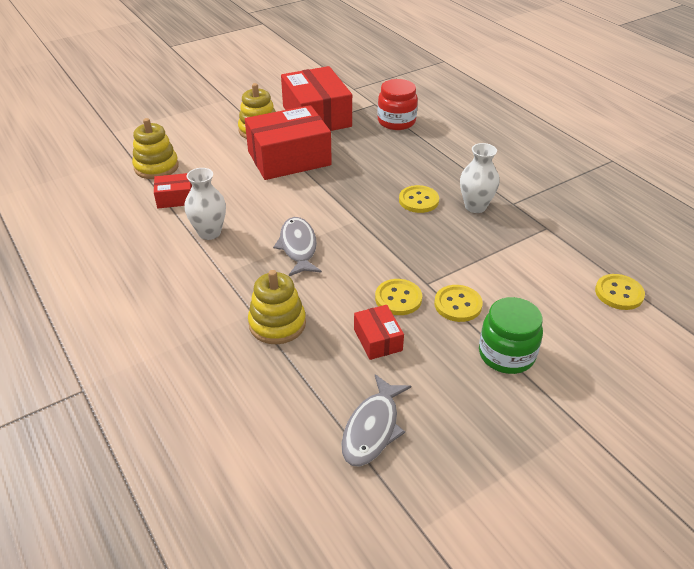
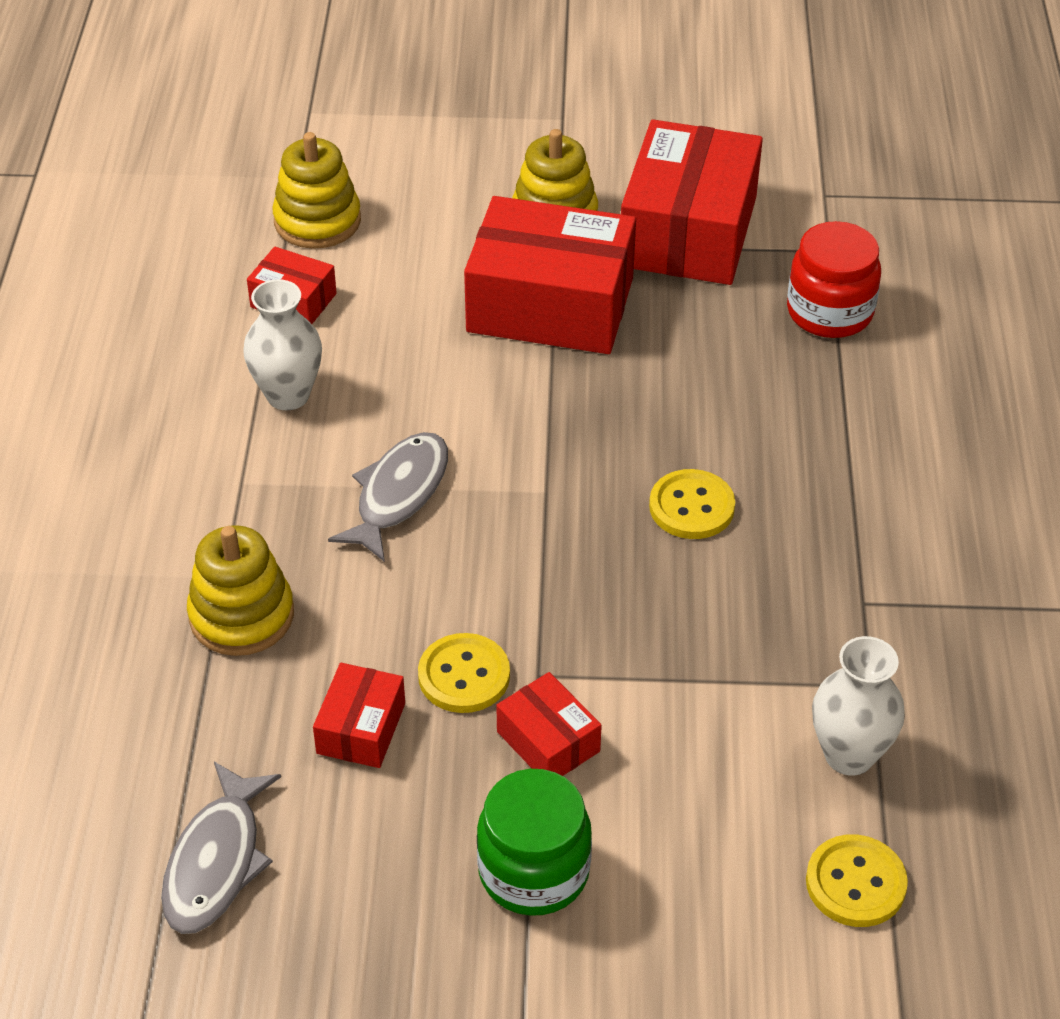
camera: 35 degrees right, 5 degrees up
(372, 428) = (216, 861): grey fish -> grey fish turned 45 degrees counterclockwise
(458, 305) = (548, 741): yellow button -> red box
(475, 206) = (783, 572): white vase -> white vase (849, 755)

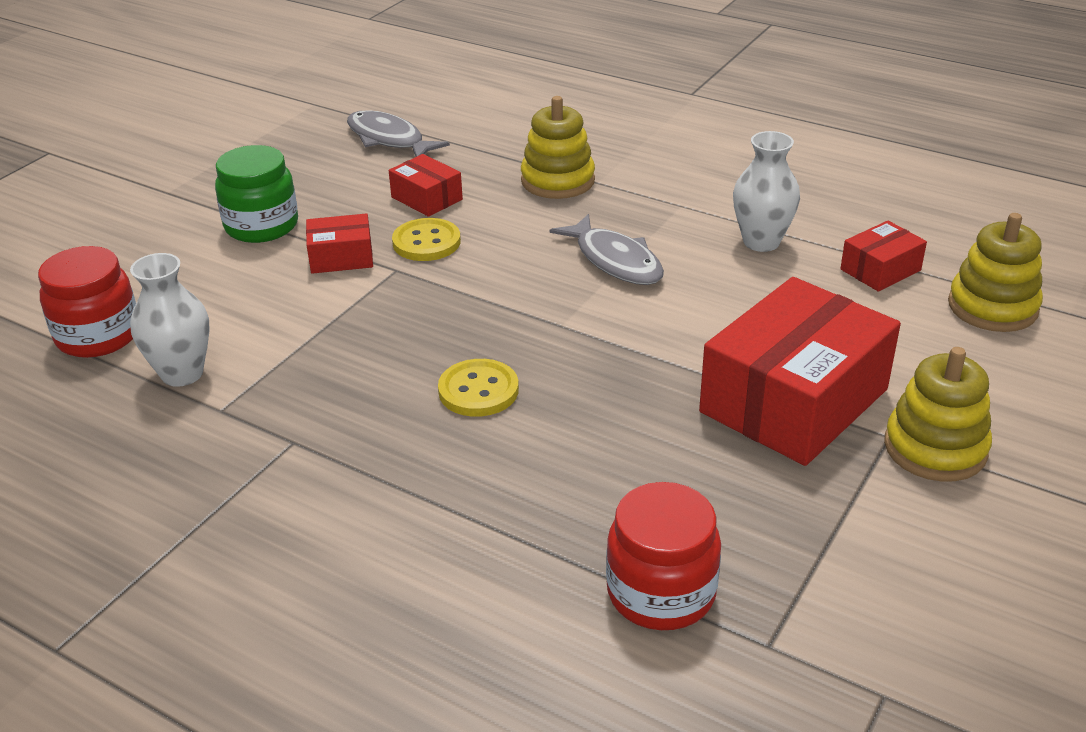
camera: 120 degrees right, 10 degrees down
(688, 231) = (864, 538): red box -> none
(855, 883) = (98, 336): yellow button -> red jar

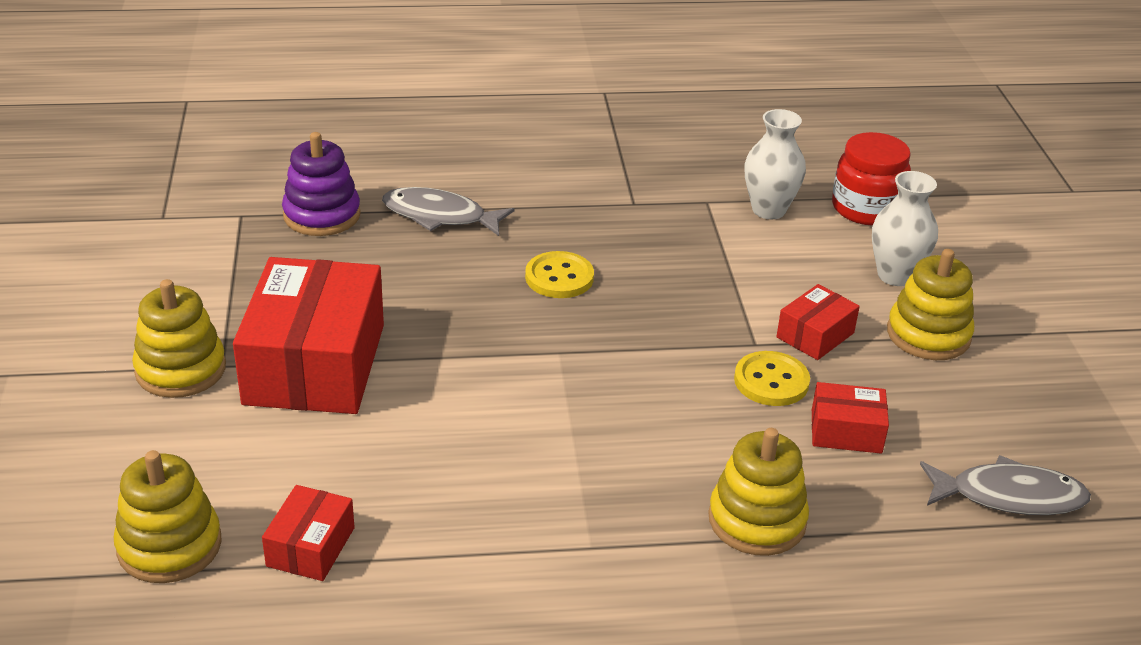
camera: 140 degrees right, 0 degrees up
(261, 226) = (928, 335): green jar -> yellow stacking toy
(615, 261) = (583, 437): grey fish -> grey fish (440, 216)
(661, 593) = (322, 215): red jar -> purple stacking toy
(761, 242) = (461, 530): white vase -> white vase (895, 275)

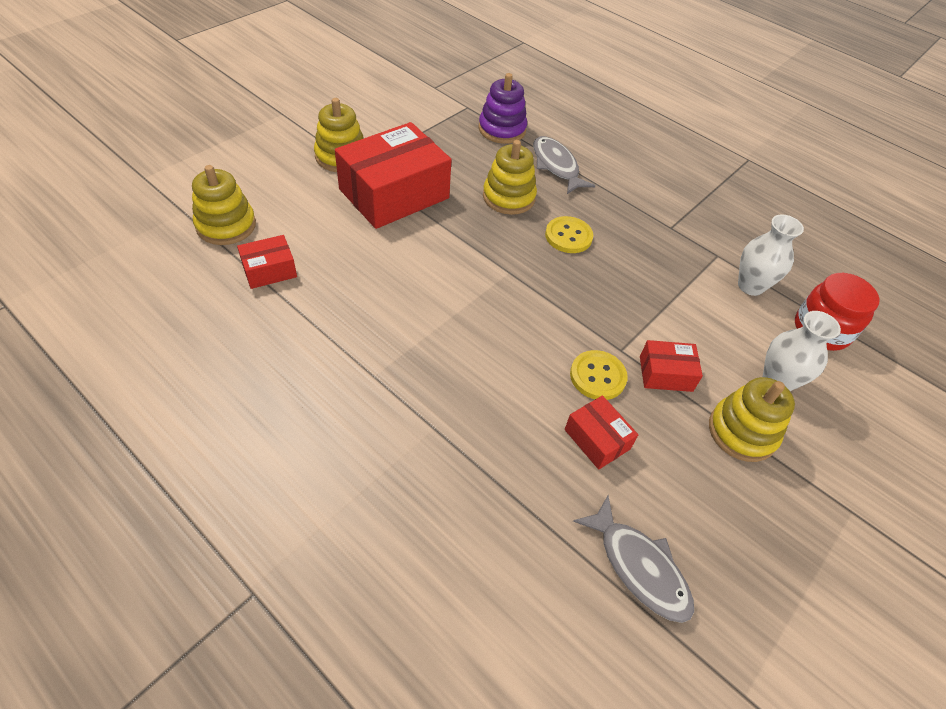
camera: 45 degrees right, 15 degrees up
(757, 520) = (470, 438): yellow stacking toy -> yellow stacking toy (508, 197)

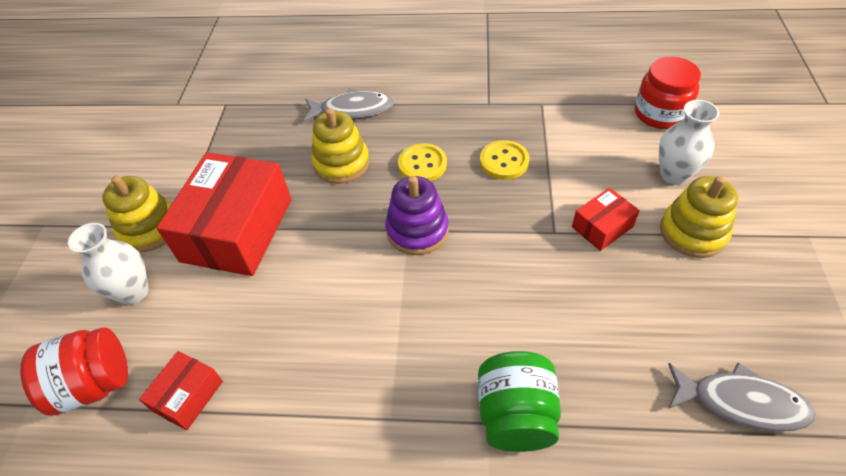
camera: 30 degrees left, 0 degrees up
(226, 225) = (94, 384): yellow stacking toy -> red jar
(458, 439) = (515, 415): none -> green jar
(502, 129) = (276, 106): purple stacking toy -> purple stacking toy (417, 230)
(556, 166) = (353, 109): grey fish -> grey fish turned 150 degrees clockwise
(597, 376) = (560, 268): yellow button -> yellow button (504, 161)
(597, 439) = (612, 322): red box -> none
(750, 286) = (585, 112): white vase -> white vase (133, 292)

